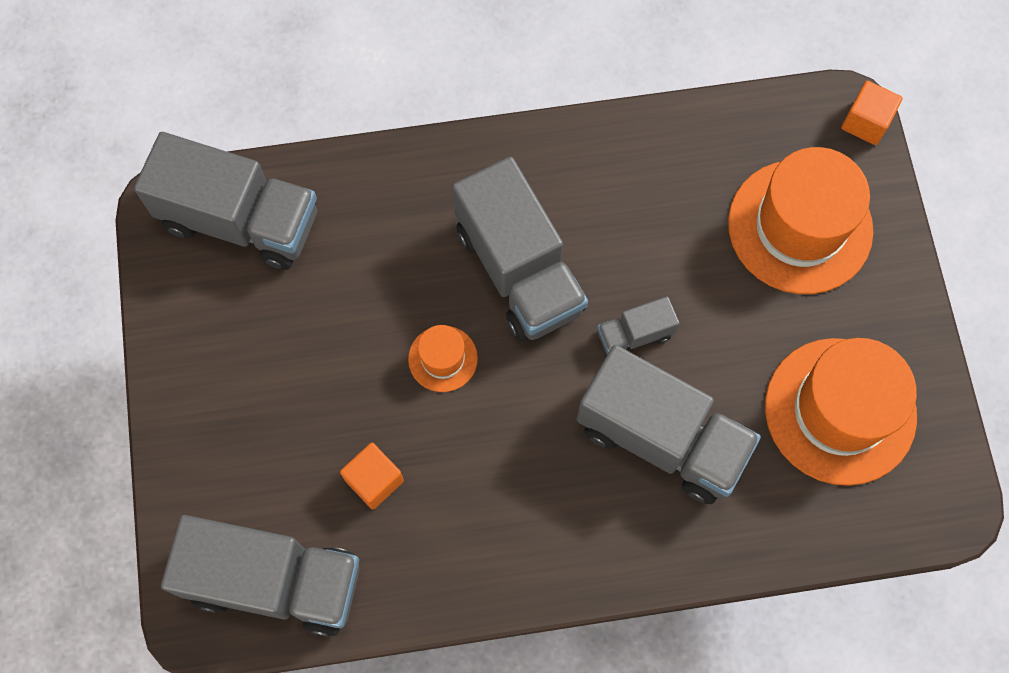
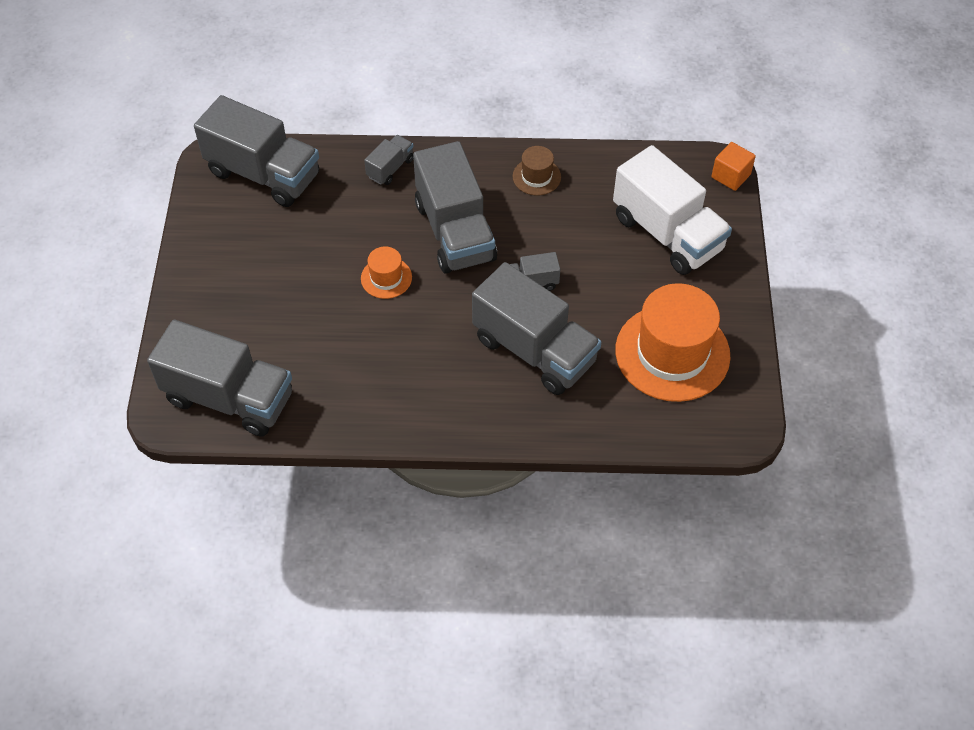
camera: 10 degrees right, 15 degrees down
(374, 480) = (317, 346): orange cube -> none
(411, 183) = (390, 168): none -> grey truck
(610, 165) = (536, 177): none -> brown hat
(800, 227) = (667, 233): orange hat -> white truck

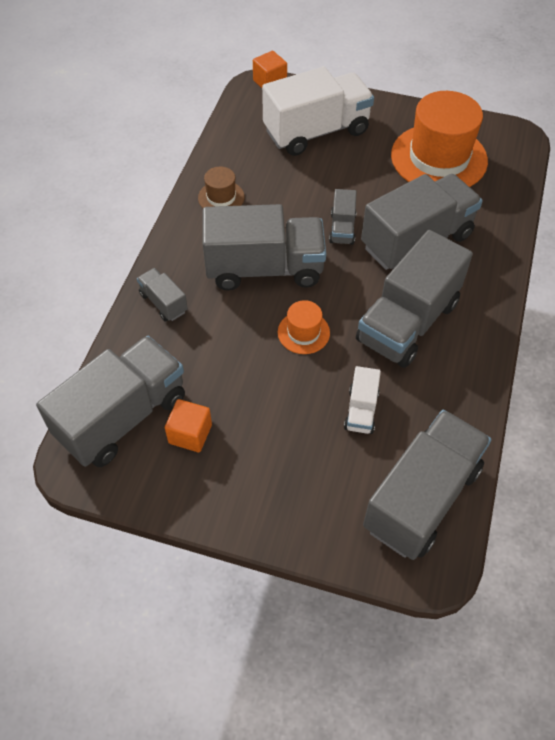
camera: 75 degrees left, 0 degrees up
(257, 222) = (190, 434): none -> orange cube
(310, 338) = (361, 410): none -> white truck
(423, 358) = (407, 322): none -> grey truck

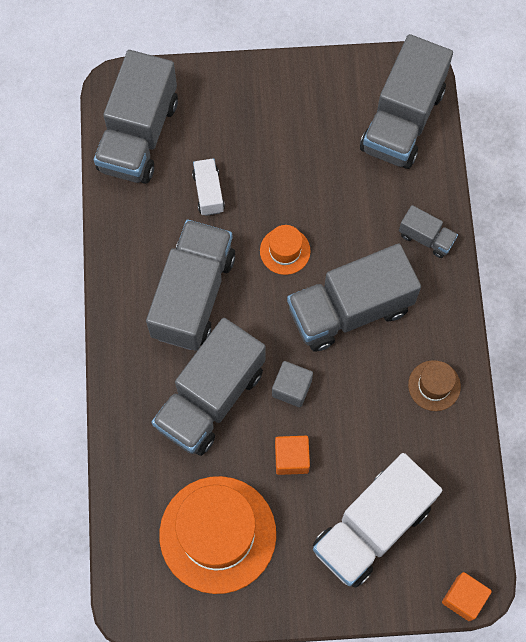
camera: 160 degrees right, 15 degrees up
(190, 434) = (340, 125): orange cube -> orange cube (291, 458)
(342, 228) = (291, 388): grey truck -> grey cube

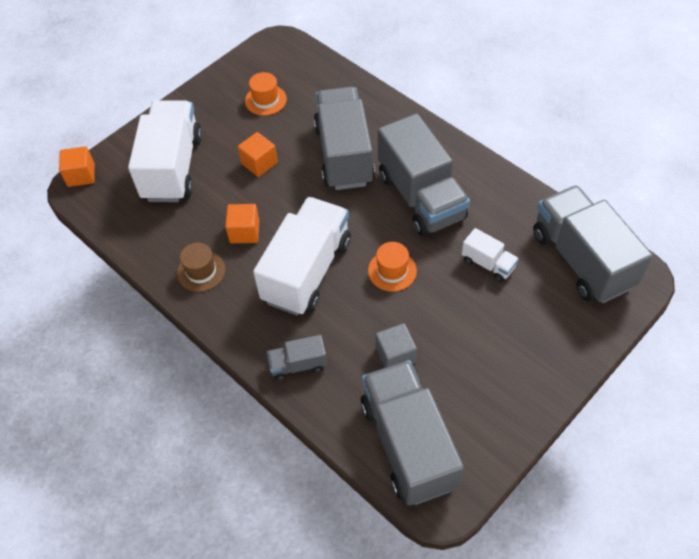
camera: 140 degrees right, 15 degrees down
(217, 534) = (265, 100): orange hat -> orange hat, size x0.46
(291, 388) = (298, 197): grey cube -> grey cube (395, 355)
(350, 309) = (307, 271): grey truck -> white truck
(367, 393) = (244, 232): none -> orange cube

